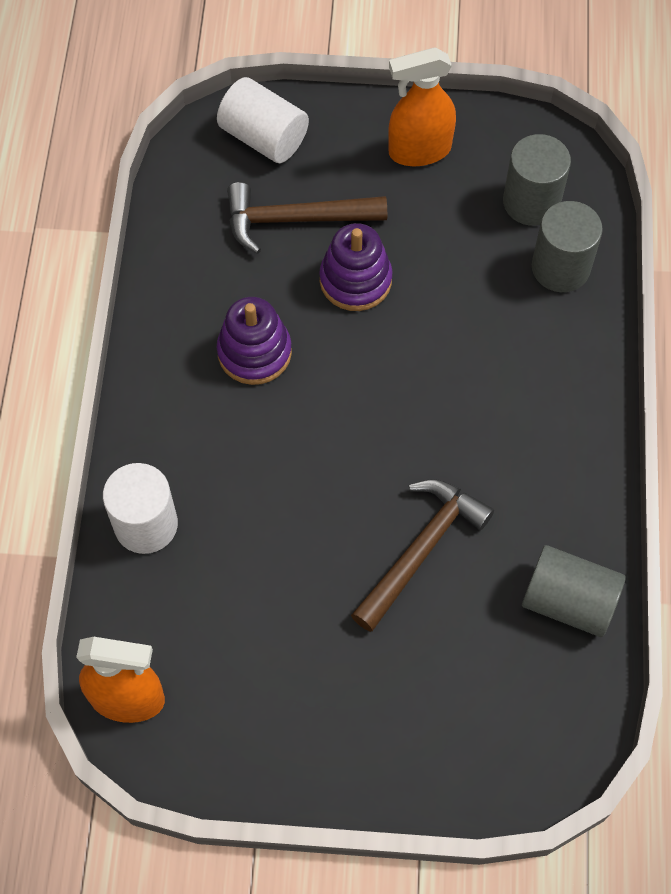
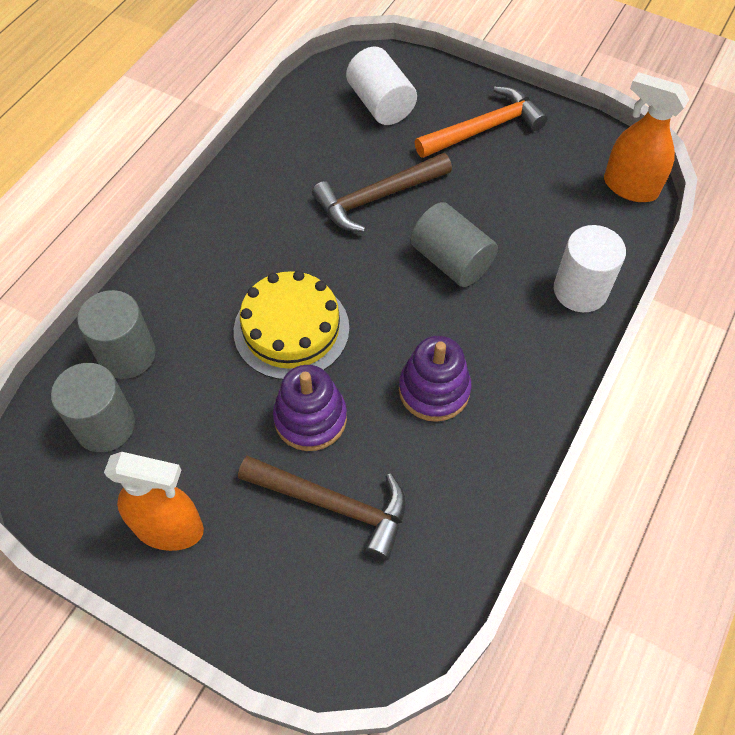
camera: 155 degrees left, 5 degrees down
(264, 137) = (317, 620): white cylinder -> white cylinder (381, 104)
(342, 716) = (483, 128): none -> orange hammer
(423, 355) = (291, 329): none -> yellow cake
(568, 601) = (296, 134): grey cylinder -> grey cylinder (451, 261)

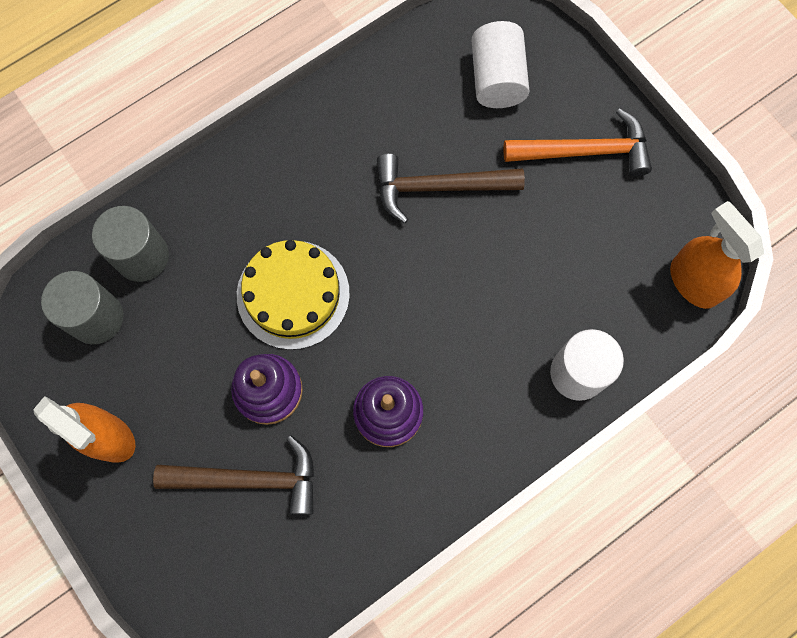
camera: 25 degrees right, 15 degrees up
(333, 504) = (249, 479): brown hammer -> brown hammer turned 45 degrees counterclockwise
(451, 261) = (473, 287): grey cylinder -> none

